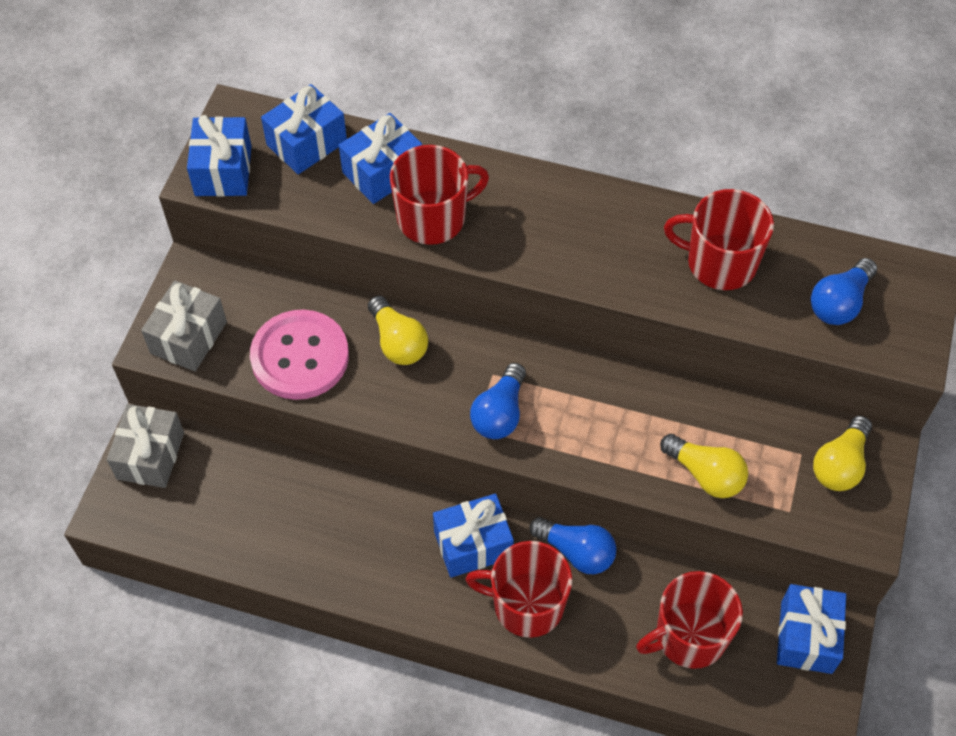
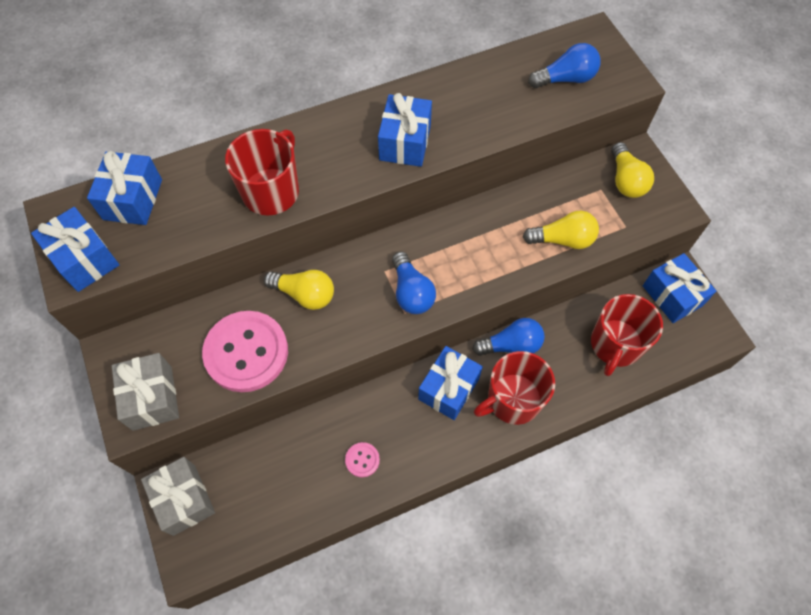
camera: 40 degrees left, 5 degrees up
(331, 545) = (362, 460): none -> pink button
(383, 172) = (207, 183): blue gift -> blue gift (405, 142)
(719, 262) = (477, 100): red mug -> none
(839, 303) = (565, 79): blue light bulb -> blue light bulb turned 105 degrees counterclockwise

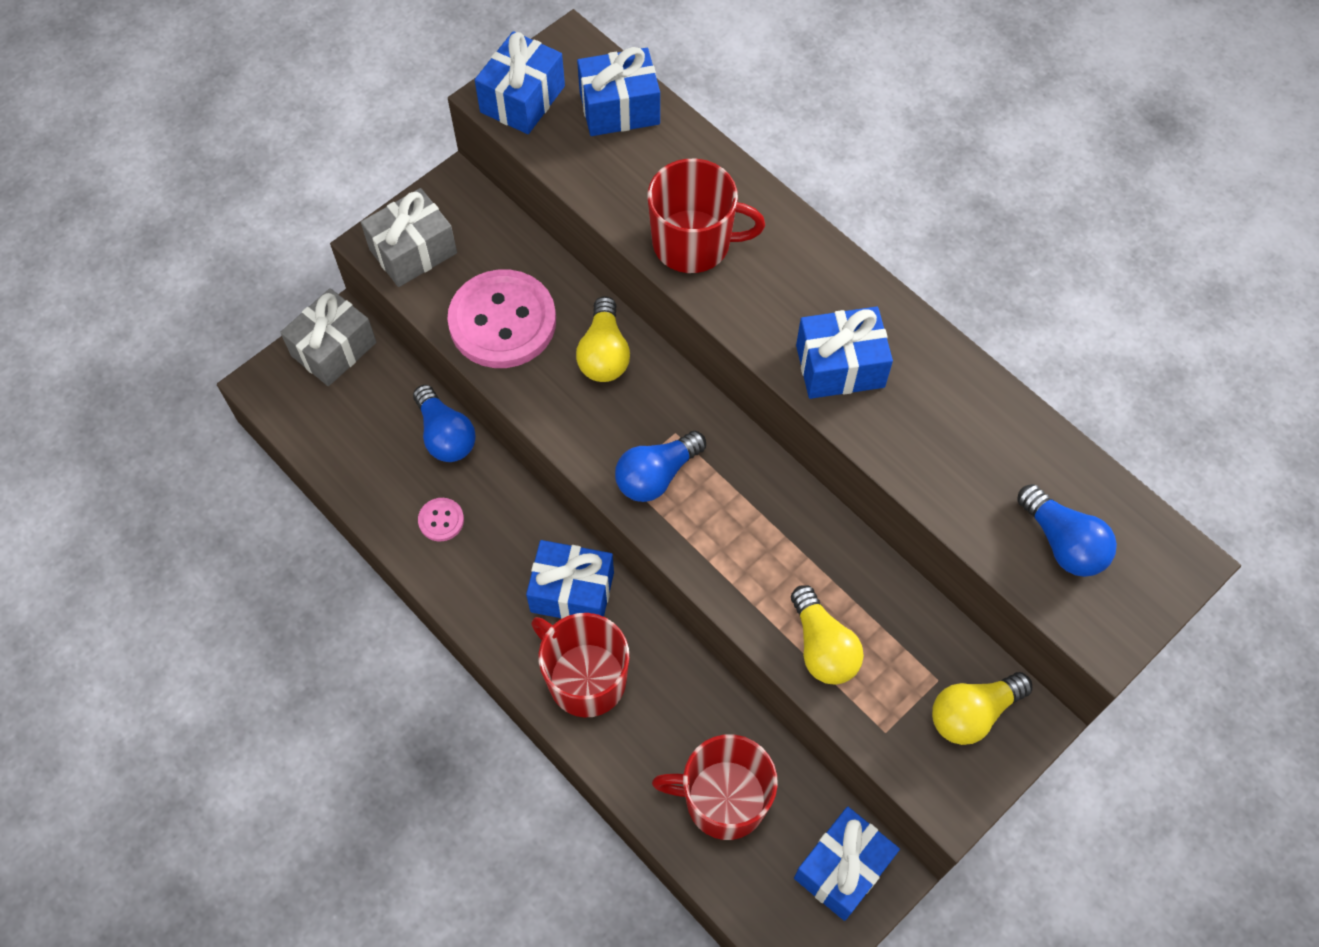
camera: 70 degrees right, 0 degrees up
(511, 345) = (667, 653): blue light bulb -> blue light bulb (445, 435)

